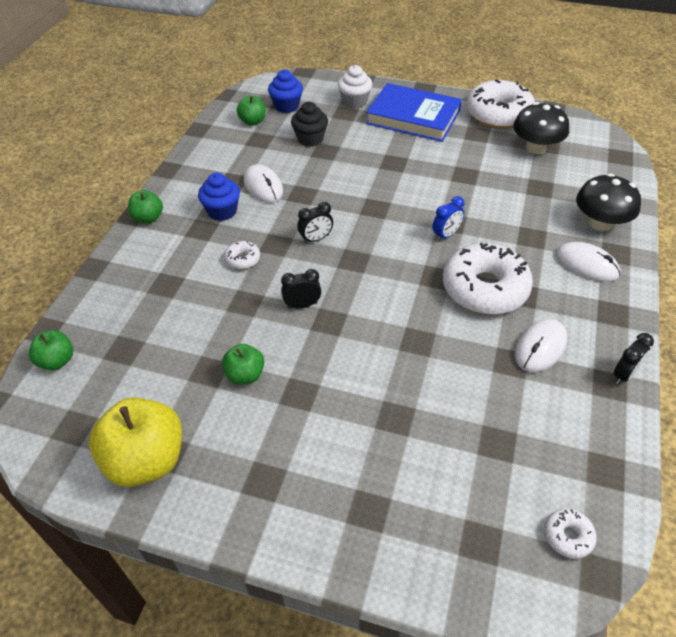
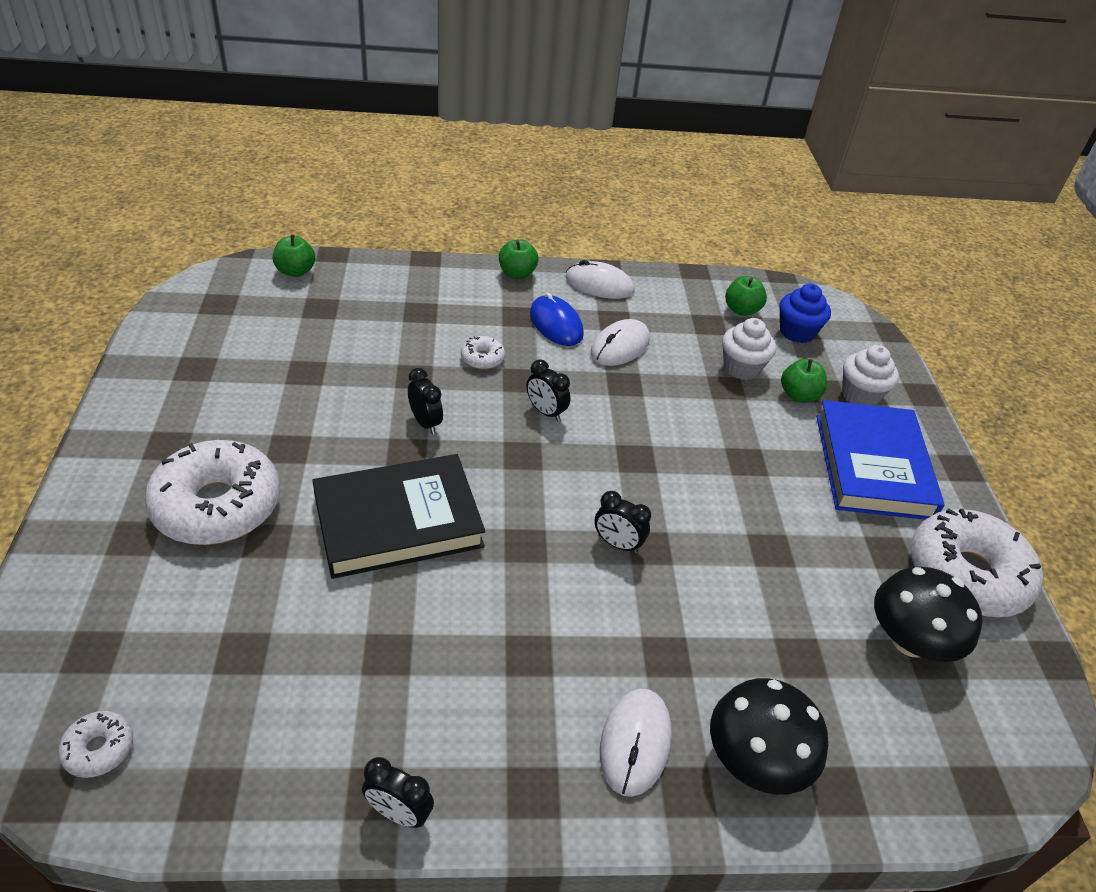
camera: 65 degrees right, 5 degrees down
(146, 460) = (185, 357): yellow apple -> none
(222, 211) = (556, 324): blue cupcake -> blue mouse
(245, 375) = (306, 399): green apple -> green apple (799, 395)
(310, 139) = (741, 368): black cupcake -> white cupcake
(397, 337) = (398, 521): none -> black book
(446, 235) = (617, 544): blue clock -> black clock
(484, 288) = (523, 605): white donut -> white donut (217, 505)
(540, 347) = (425, 688): white mouse -> white mouse (599, 284)

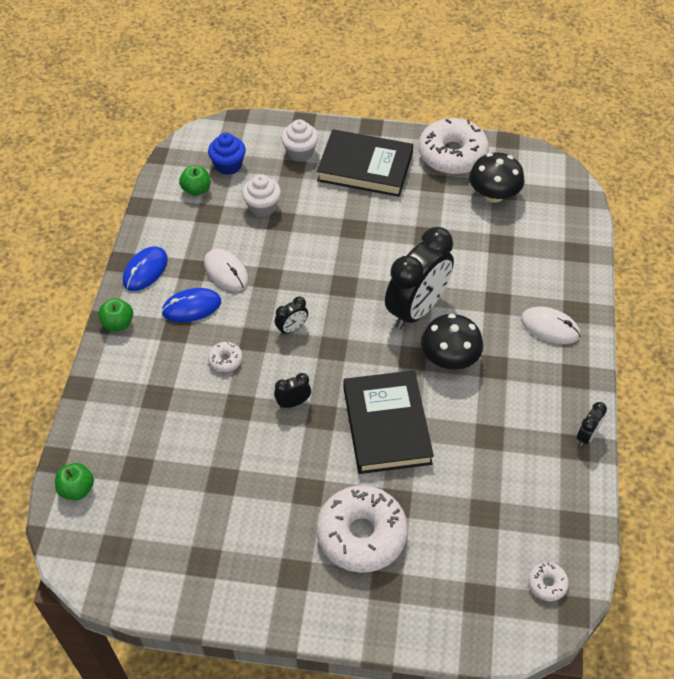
camera: 75 degrees left, 10 degrees up
(599, 284) = (145, 270): white mouse -> blue mouse
(617, 544) = (416, 309): black clock -> black clock, size x2.36
(756, 760) = (560, 279): black mushroom -> black mushroom (449, 358)
(799, 395) = (296, 184): green apple -> none
(873, 465) = (365, 167): blue book -> black book

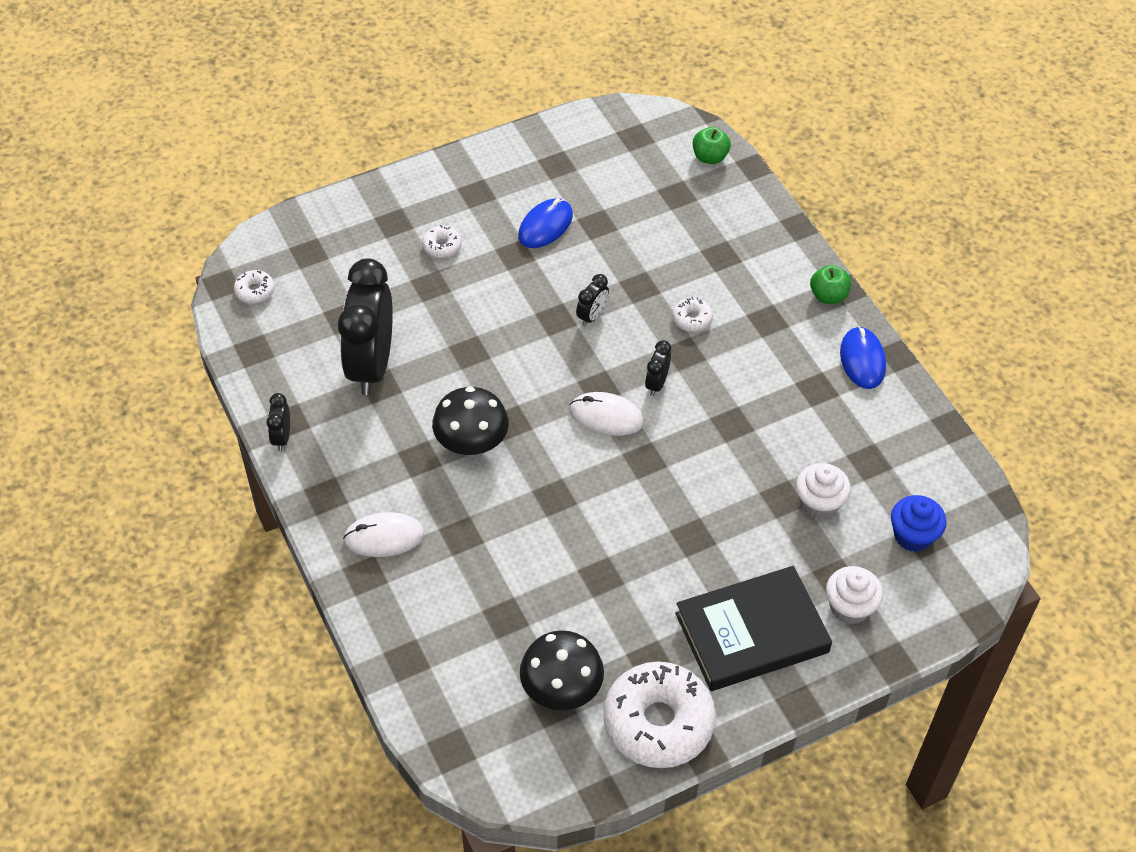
camera: 145 degrees right, 0 degrees up
(191, 307) = (776, 350): blue mouse -> blue mouse (545, 226)
(196, 190) = (913, 481): green apple -> none
(226, 272) = (780, 404): white mouse -> white mouse (606, 416)
(361, 534) = (442, 246): white donut -> white donut, size x0.43
(386, 425) = (487, 343): black book -> none
(416, 309) = (544, 476): black clock -> black clock (371, 365)

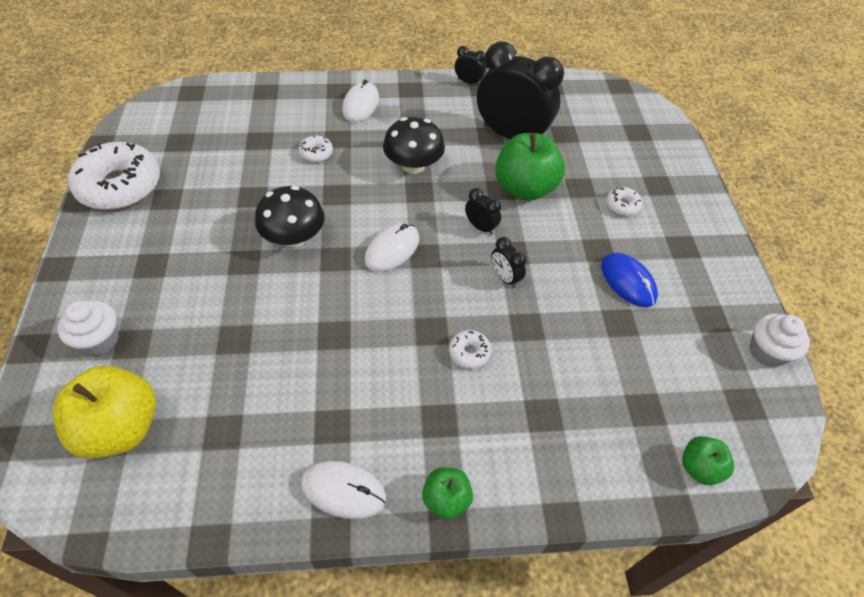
camera: 110 degrees right, 0 degrees up
(255, 291) = (606, 98): white donut -> white donut (316, 153)
(457, 331) = (524, 188): none -> green apple
(561, 688) = (187, 149): black mushroom -> black mushroom (294, 237)
(656, 384) = (407, 296): black clock -> black clock (480, 227)
(751, 633) = (136, 264): black book -> none
(819, 503) = (209, 365): white cupcake -> white cupcake (767, 352)
(862, 360) = (343, 490): blue mouse -> white mouse
(913, 535) = (120, 428): blue cupcake -> yellow apple

